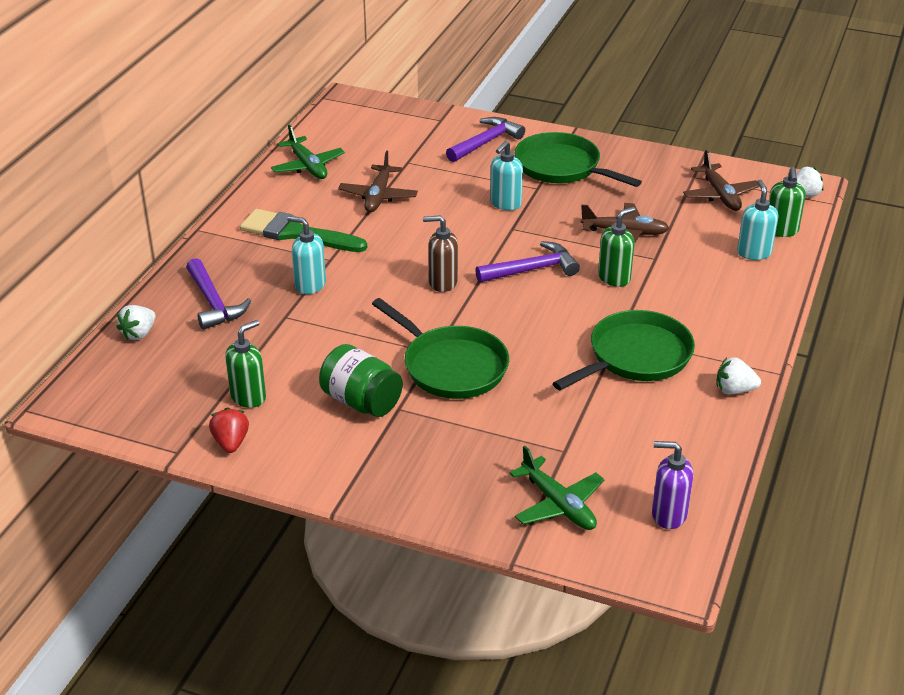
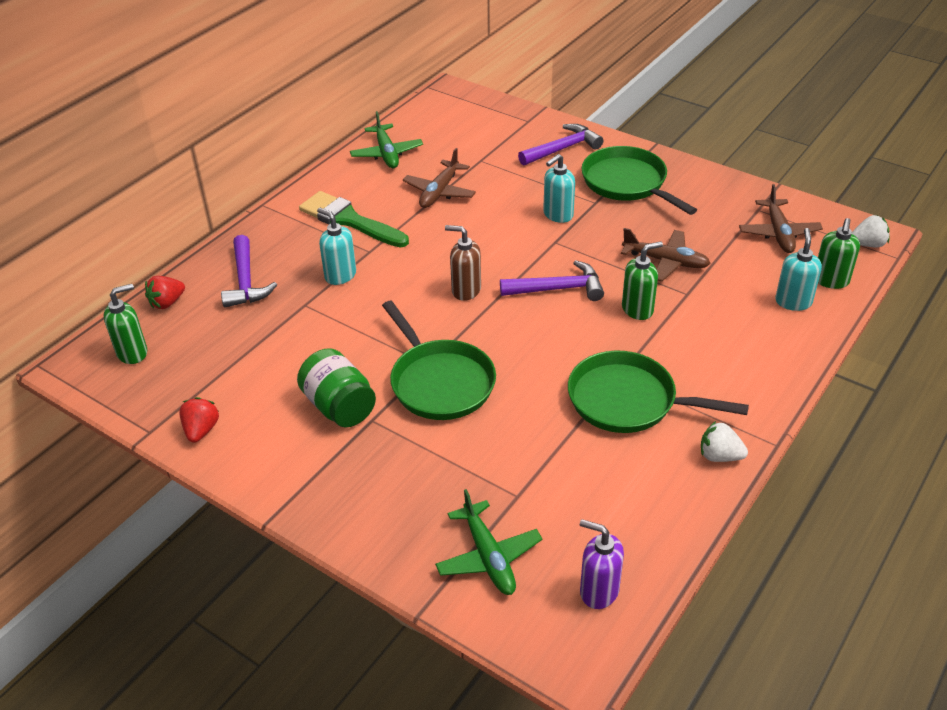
camera: 15 degrees right, 5 degrees up
(139, 334) = (167, 303): white strawberry -> red strawberry
(248, 397) = (237, 384): green soap dispenser -> green soap dispenser (132, 353)
(635, 357) = (628, 401): green pan -> green pan turned 135 degrees counterclockwise

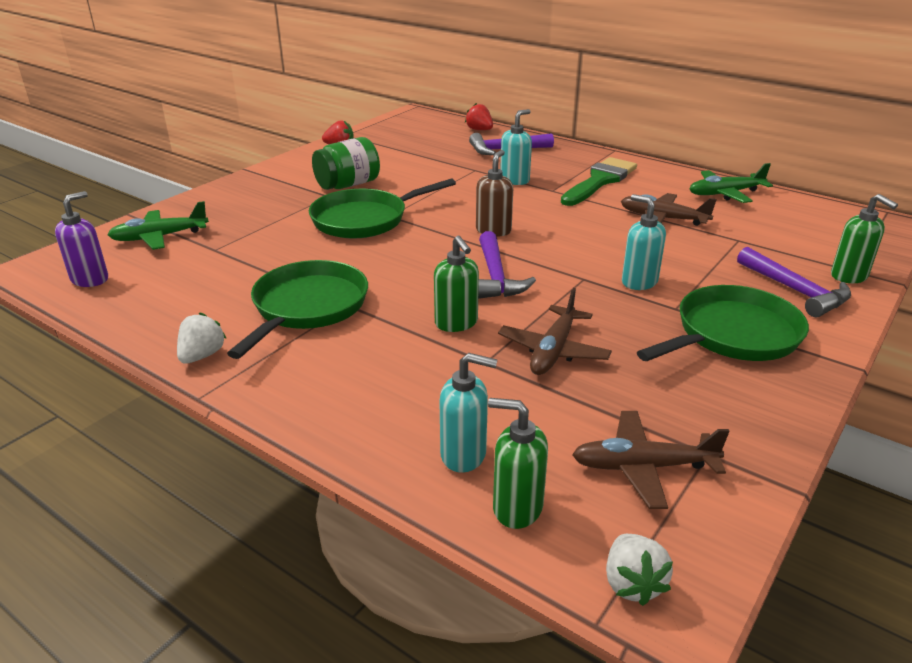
camera: 90 degrees right, 10 degrees down
(132, 353) = (425, 125): green soap dispenser -> green soap dispenser (849, 276)

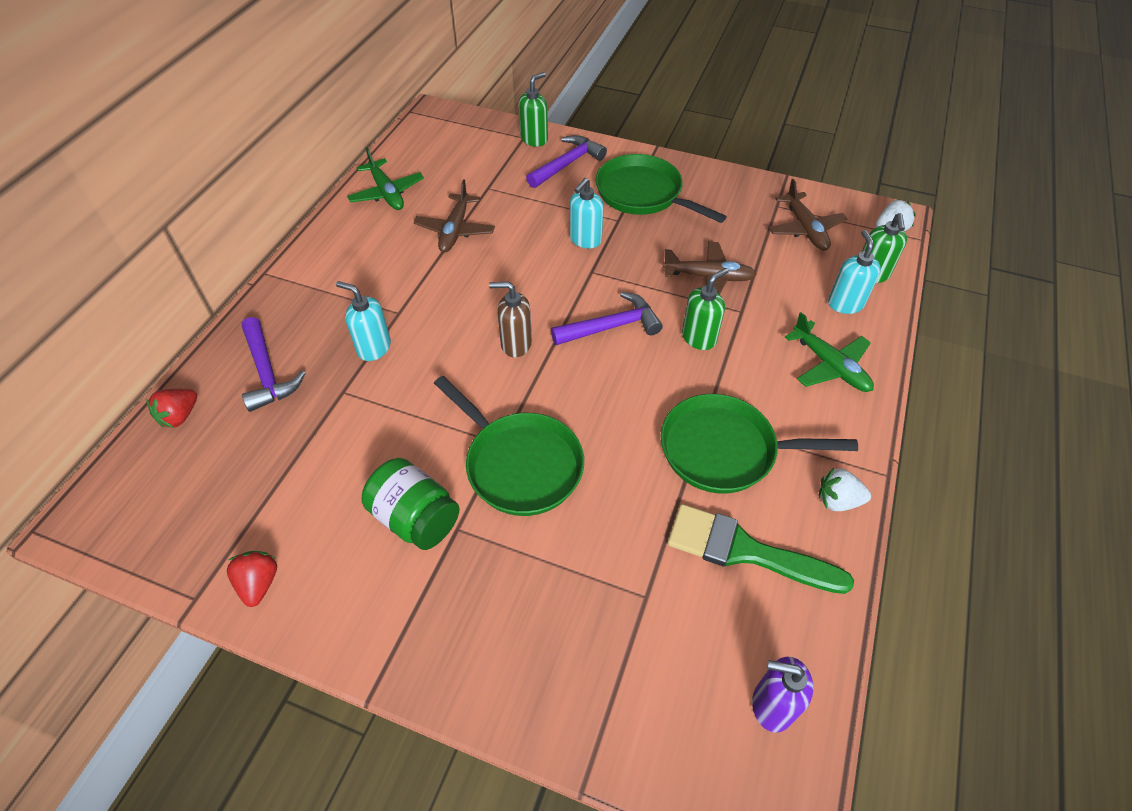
camera: 105 degrees left, 20 degrees up
(159, 237) = (639, 687): green plane -> green plane (830, 366)
(600, 181) = (366, 278): green brush -> green brush (744, 551)

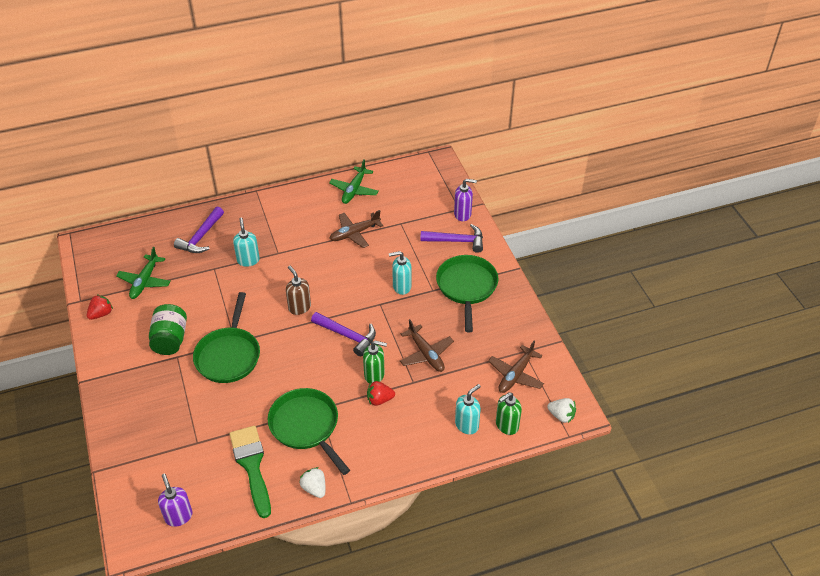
camera: 50 degrees right, 5 degrees down
(180, 416) = (154, 229): red strawberry -> red strawberry (379, 399)
(534, 139) = (462, 214): green soap dispenser -> purple soap dispenser
(830, 366) = (408, 441): green plane -> green plane (145, 281)

